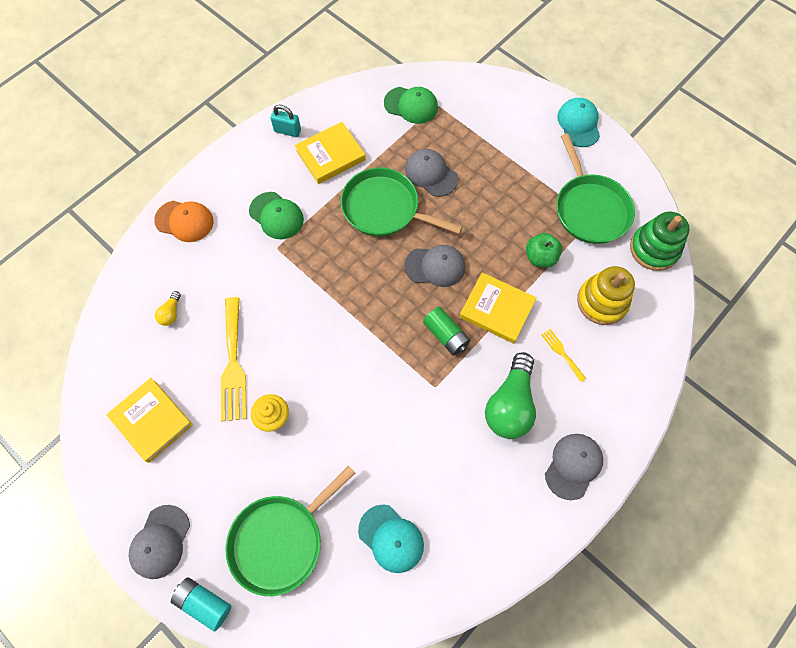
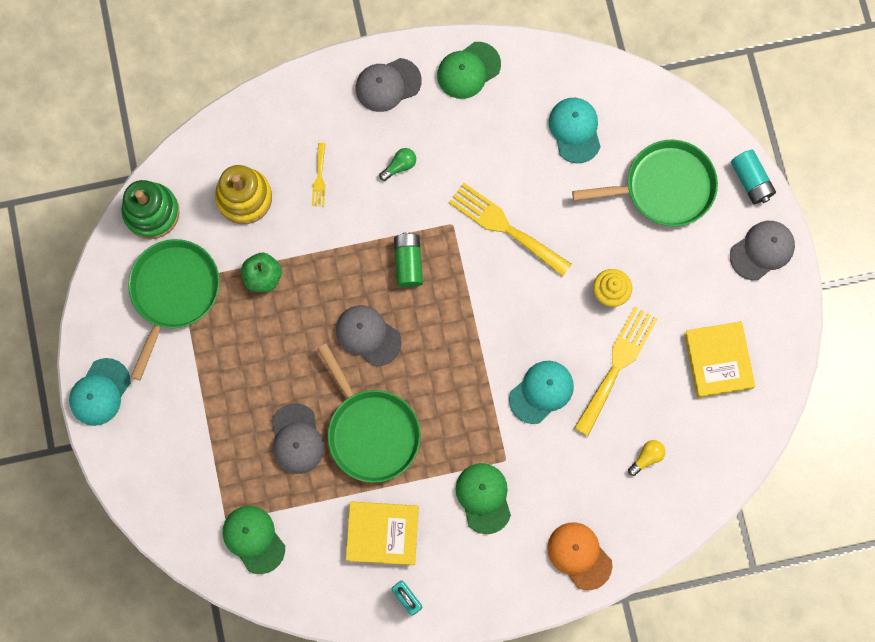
camera: 145 degrees left, 10 degrees up
(280, 308) = (541, 392): none -> turquoise cap
(392, 412) = (505, 227): none -> yellow fork
(497, 309) = (344, 255): yellow book -> none
(510, 404) = (399, 166): green light bulb -> green light bulb, size x0.44
(519, 528) = (468, 70): none -> green cap

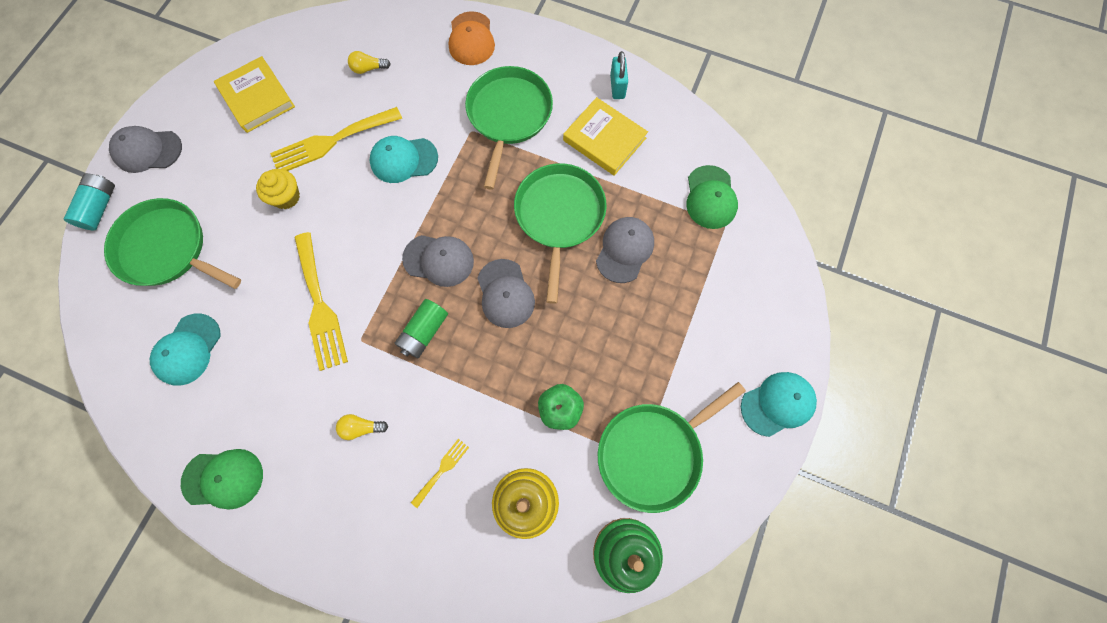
camera: 145 degrees left, 5 degrees down
(387, 85) = (306, 521): grey cap -> grey cap (439, 260)
(399, 166) = (361, 427): green light bulb -> yellow light bulb
(483, 497) = (508, 116): green cap -> green pan
(718, 360) = (257, 98): yellow book -> yellow book turned 60 degrees counterclockwise

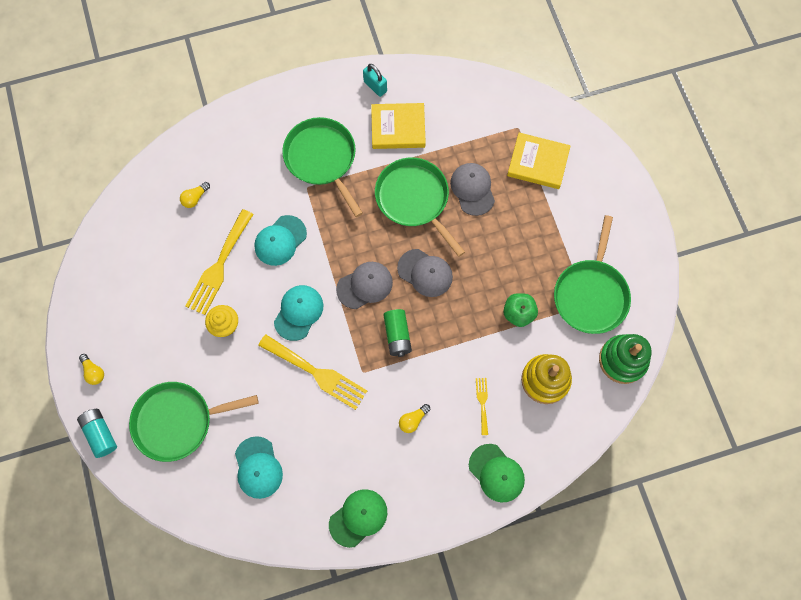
camera: 40 degrees left, 0 degrees up
(147, 150) = (94, 372): grey cap -> yellow light bulb
(257, 98) = (135, 277): yellow book -> yellow book (538, 163)
(471, 39) = (247, 125): orange cap -> none
(710, 197) = (495, 116): green cap -> green cap (496, 473)
(778, 404) = (634, 211): turquoise cap -> turquoise cap (298, 312)

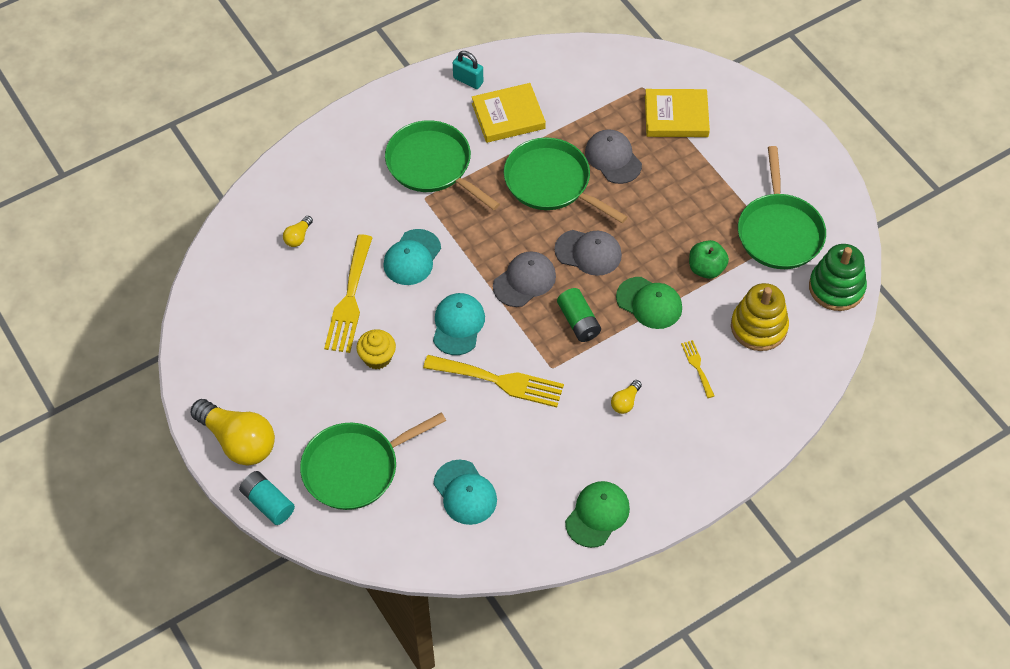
camera: 15 degrees left, 15 degrees down
(94, 372) = (238, 441): yellow light bulb -> yellow light bulb, size x2.27
(496, 473) = (737, 432): green cap -> green cap (649, 303)

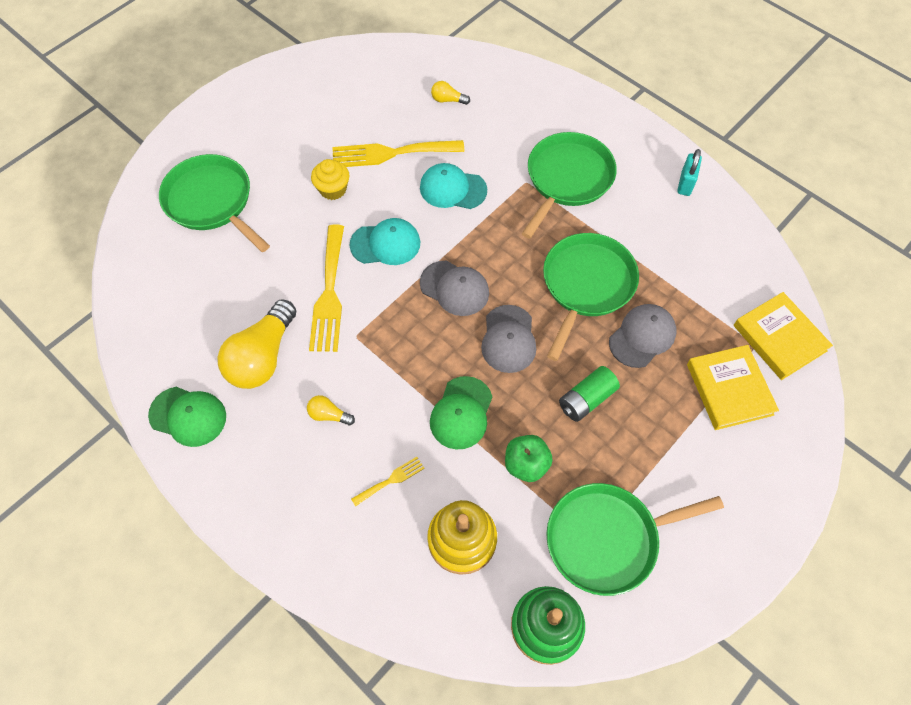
camera: 75 degrees right, 5 degrees up
(238, 441) = (225, 114): yellow light bulb -> yellow light bulb (262, 357)
(268, 503) = (167, 149): turquoise battery -> none
(465, 492) = (198, 293): turquoise cap -> none
(508, 116) = (656, 228): yellow book -> yellow book (779, 338)
(578, 322) = (418, 348): green battery -> green battery (586, 399)

